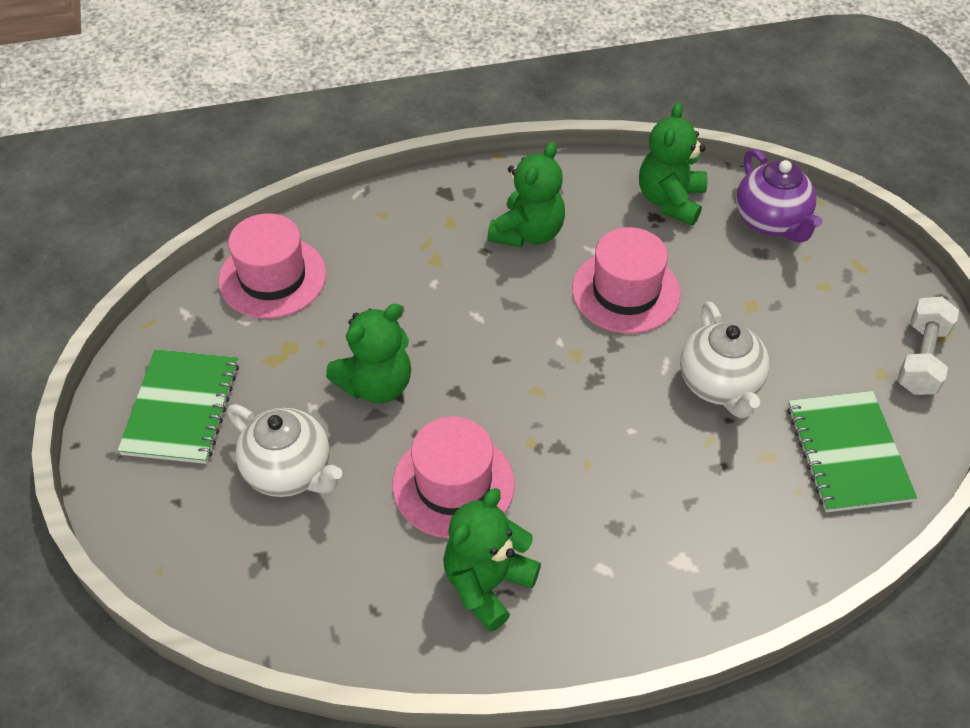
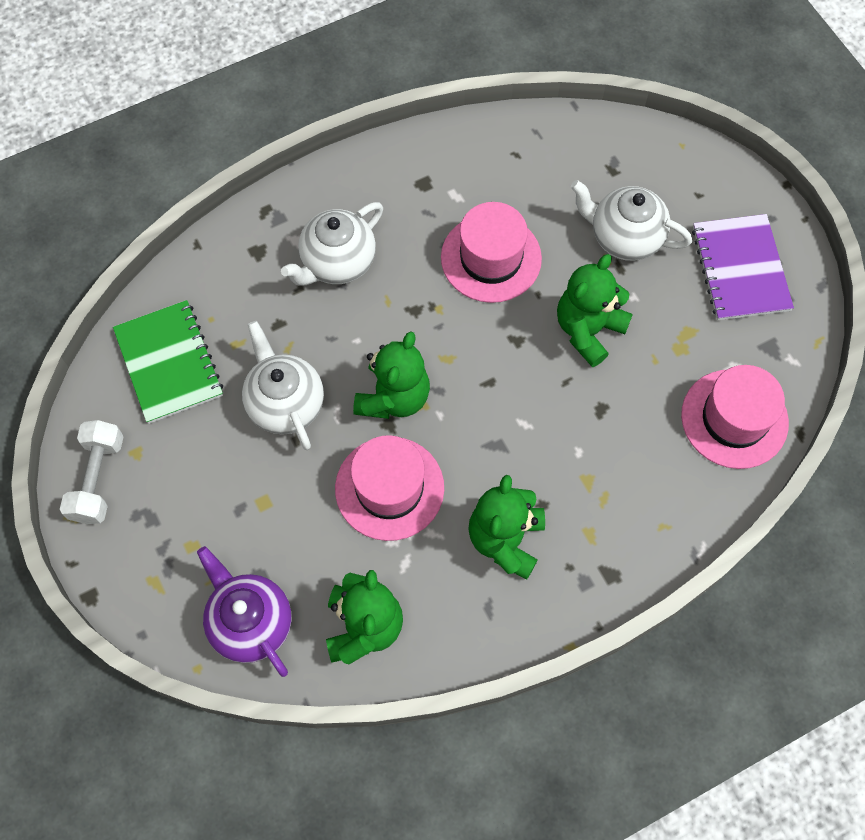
camera: 165 degrees right, 15 degrees up
(181, 408) = (740, 269): green notebook -> purple notebook
(487, 584) = (440, 190): green teddy bear -> green teddy bear (393, 397)
(638, 521) = (337, 263): none -> white teapot

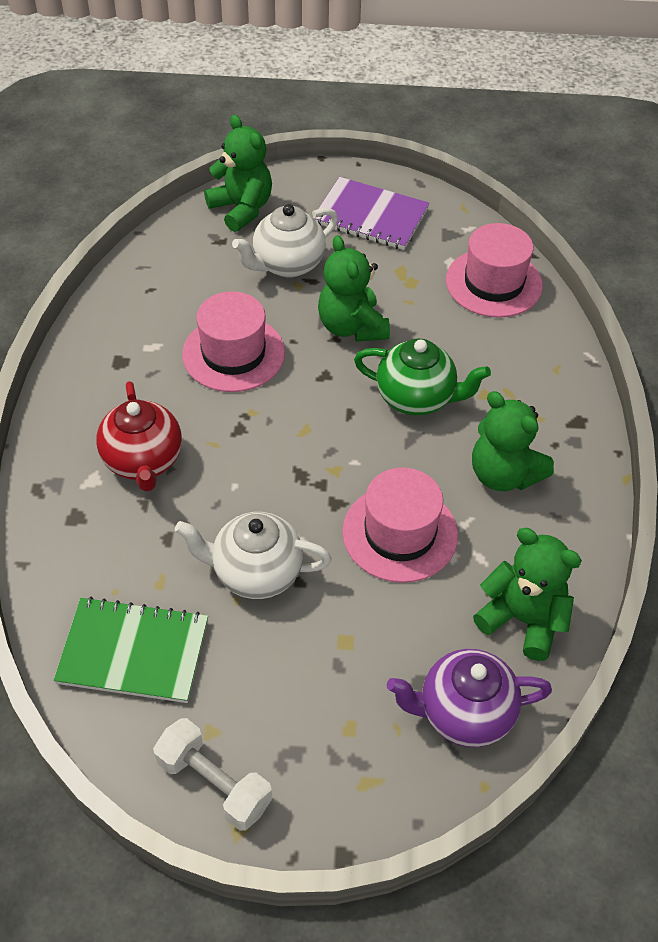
camera: 60 degrees left, 15 degrees down
(337, 263) = (143, 461): white teapot -> red teapot
(393, 397) = (312, 486): green teddy bear -> green teddy bear (242, 209)
(543, 426) = (416, 398): none -> green teapot

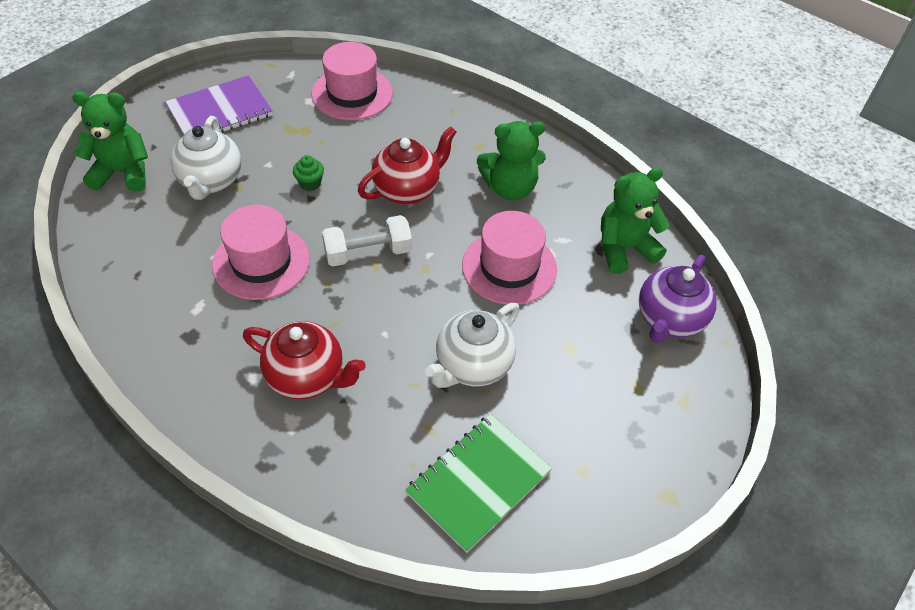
camera: 55 degrees left, 0 degrees up
(214, 783) = (626, 492): white dumbbell -> white dumbbell (368, 253)
(352, 327) = (310, 183): green teddy bear -> green cupcake
(416, 398) = (407, 190): green teapot -> red teapot

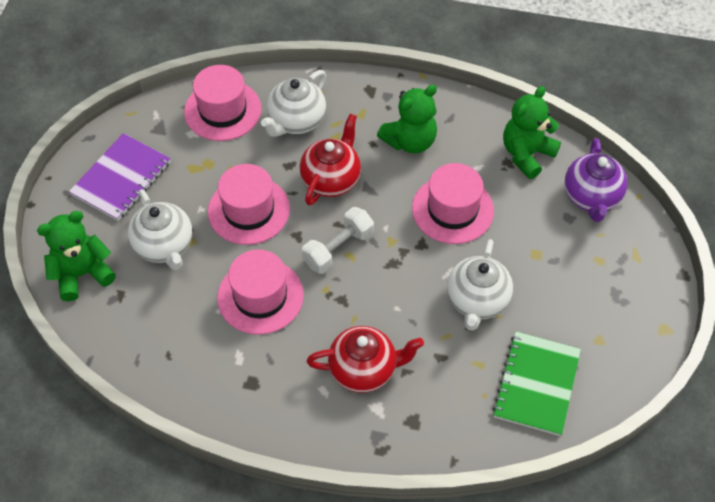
camera: 25 degrees left, 5 degrees up
(310, 183) = (249, 210): green cupcake -> pink hat
(412, 128) = (296, 121): none -> white teapot

